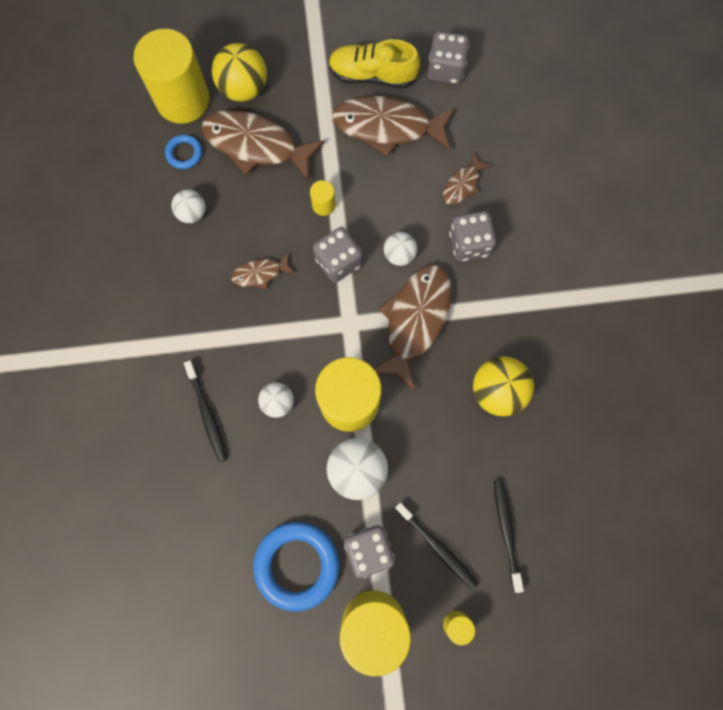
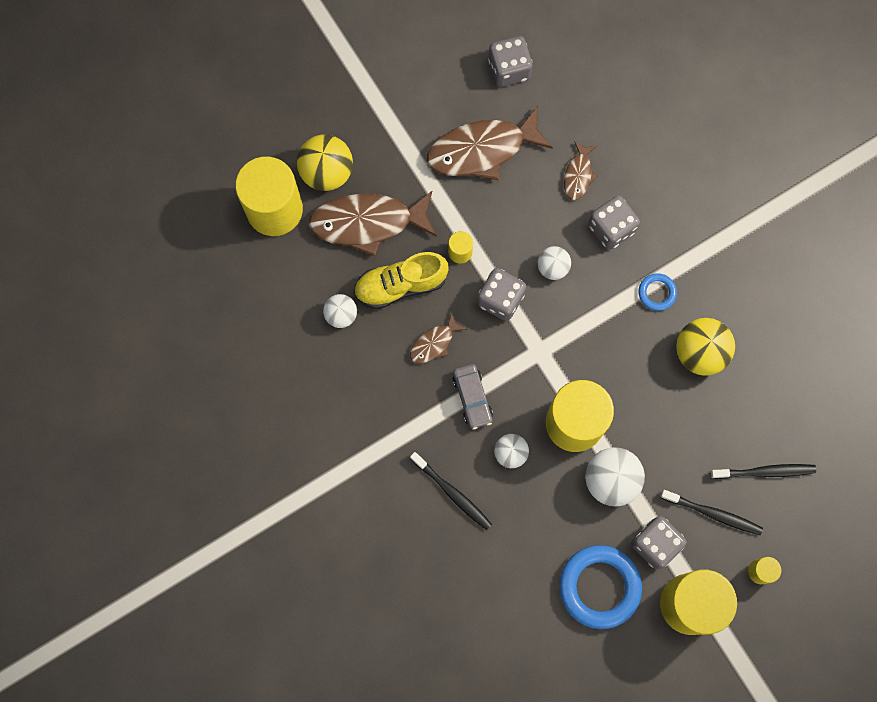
camera: 25 degrees left, 0 degrees up
(184, 153) = (303, 261): blue ring -> blue ring (657, 293)
(269, 337) = (472, 398): none -> grey car
(372, 75) = (443, 105): yellow shoe -> yellow shoe (400, 285)
(415, 320) = (597, 322): brown fish -> none
(506, 531) = (765, 472): black toothbrush -> black toothbrush turned 120 degrees clockwise

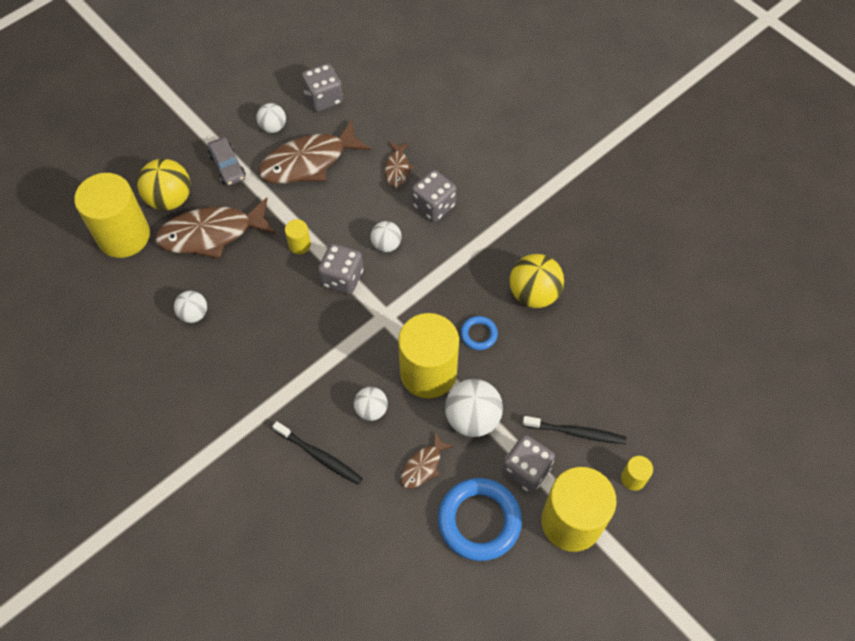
camera: 10 degrees left, 15 degrees down
(400, 285) = (247, 280): yellow shoe -> none
(434, 343) = (285, 324): brown fish -> brown fish (423, 466)
(448, 98) = (273, 127): none -> white ball
(472, 398) = (327, 366): grey car -> grey car (227, 166)
(657, 293) = (484, 251): blue ring -> blue ring (478, 334)
(765, 472) = (617, 386): black toothbrush -> none

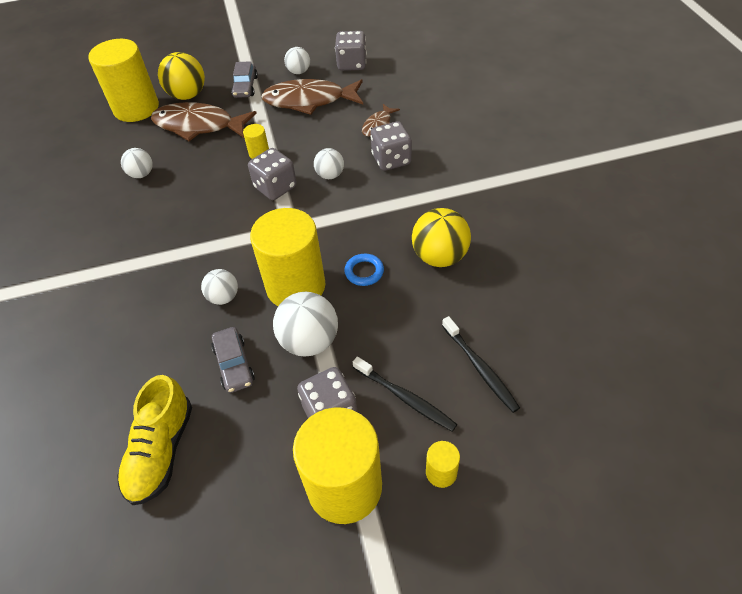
camera: 30 degrees right, 10 degrees down
(320, 456) = (152, 317): black toothbrush -> black toothbrush (480, 368)
(414, 562) = (161, 451): none -> yellow shoe
(423, 466) = (234, 364): brown fish -> grey car
(479, 521) = (251, 440): blue ring -> none

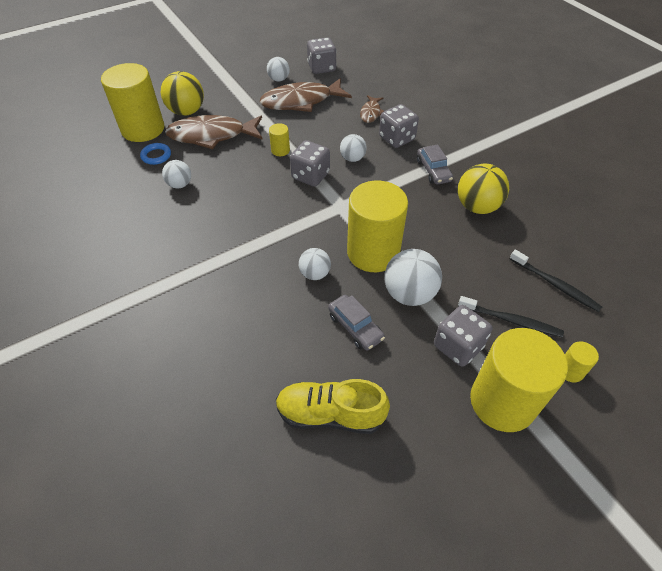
camera: 20 degrees left, 0 degrees up
(161, 451) = (330, 414): yellow shoe -> yellow shoe turned 105 degrees clockwise
(245, 87) = (237, 97): grey car -> grey car (433, 171)
(364, 272) = (423, 230): blue ring -> blue ring (156, 156)

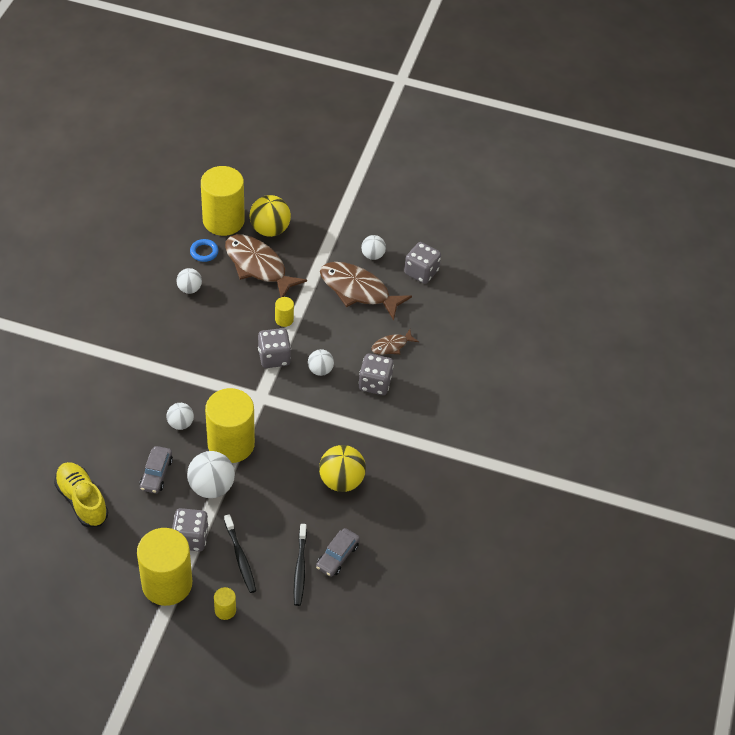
camera: 45 degrees right, 0 degrees up
(433, 171) = (357, 430): grey car -> grey car (337, 556)

